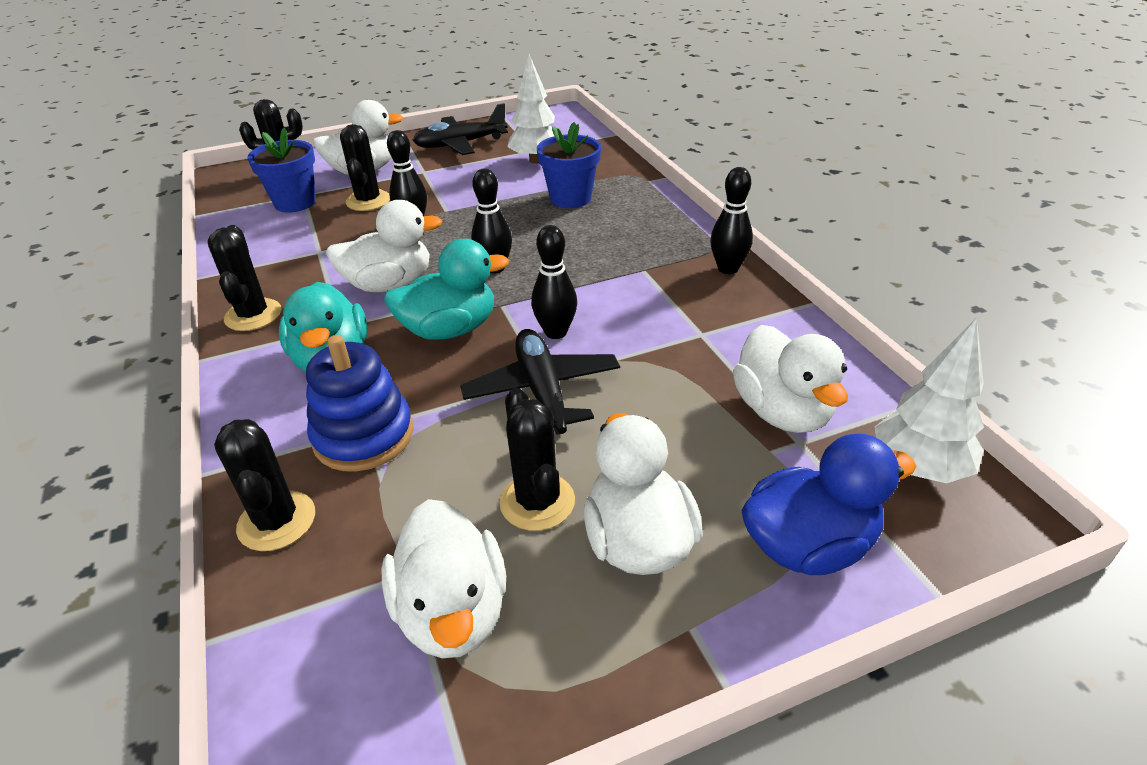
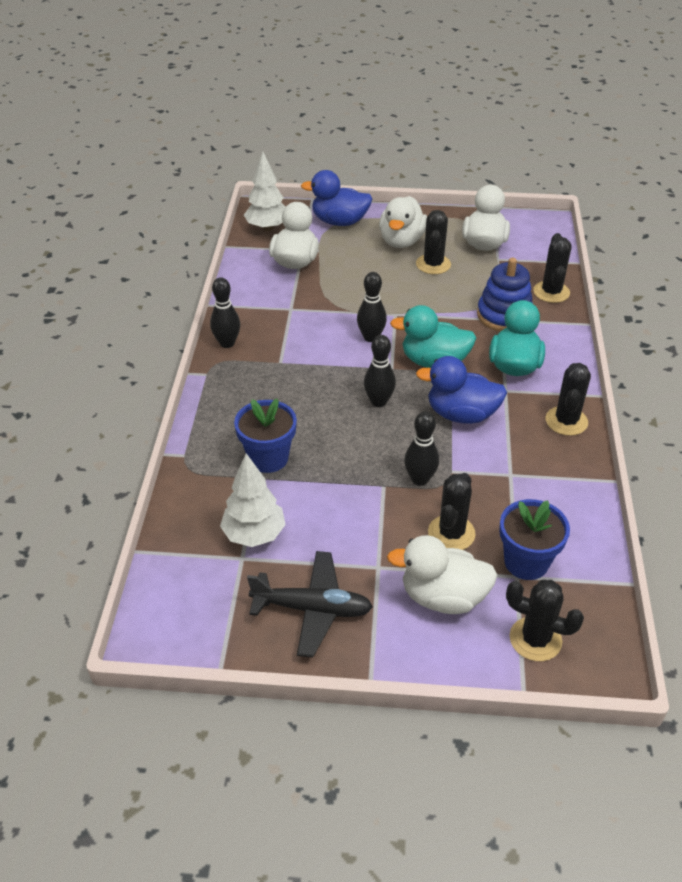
camera: 155 degrees left, 5 degrees up
(389, 284) = (461, 414): white duck -> blue duck
(542, 391) = (401, 307): black plane -> none

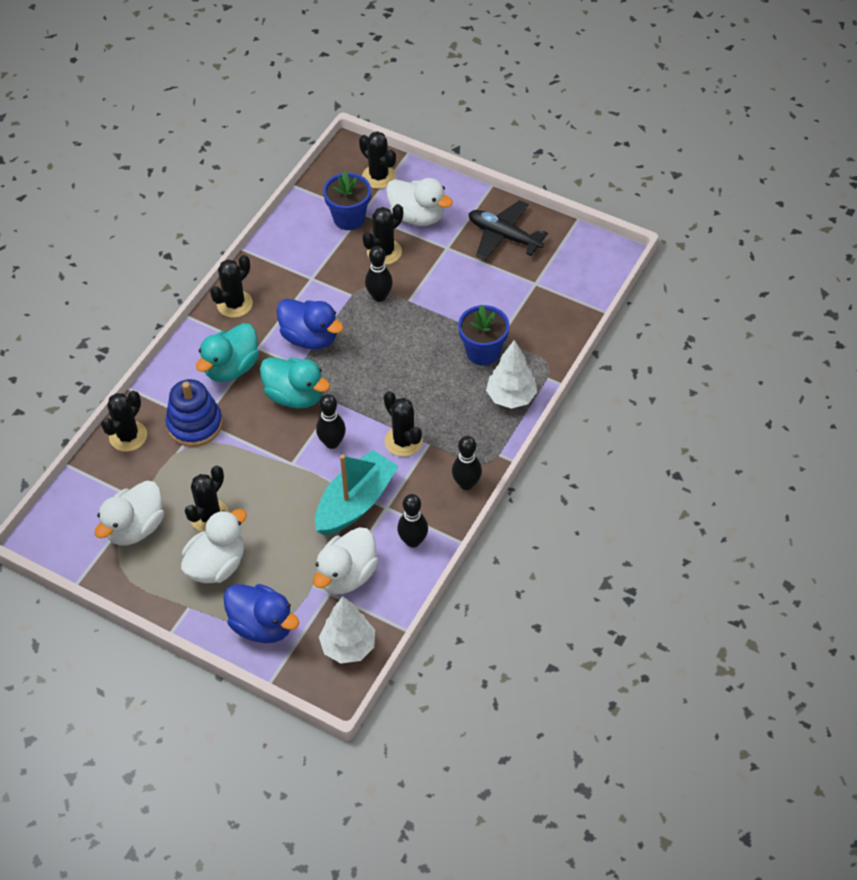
camera: 155 degrees left, 10 degrees up
(254, 534) = (520, 296): white tree -> white tree (511, 397)
(305, 357) = (403, 441): none -> black cactus
(319, 304) = (355, 502): none -> turquoise boat
(378, 402) = (367, 372): black bowling pin -> black bowling pin (413, 541)

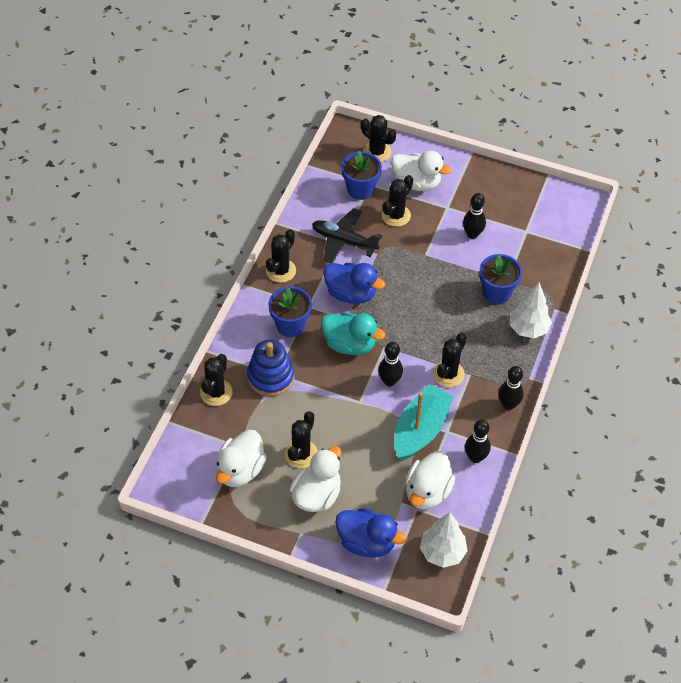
camera: 10 degrees left, 0 degrees up
(231, 368) = (290, 325): turquoise duck -> blue flower pot
(379, 296) = (400, 253): black bowling pin -> black bowling pin (472, 234)
(403, 441) = (448, 374): black cactus -> black cactus turned 75 degrees clockwise
(504, 236) = (491, 194): black plane -> black plane (344, 241)

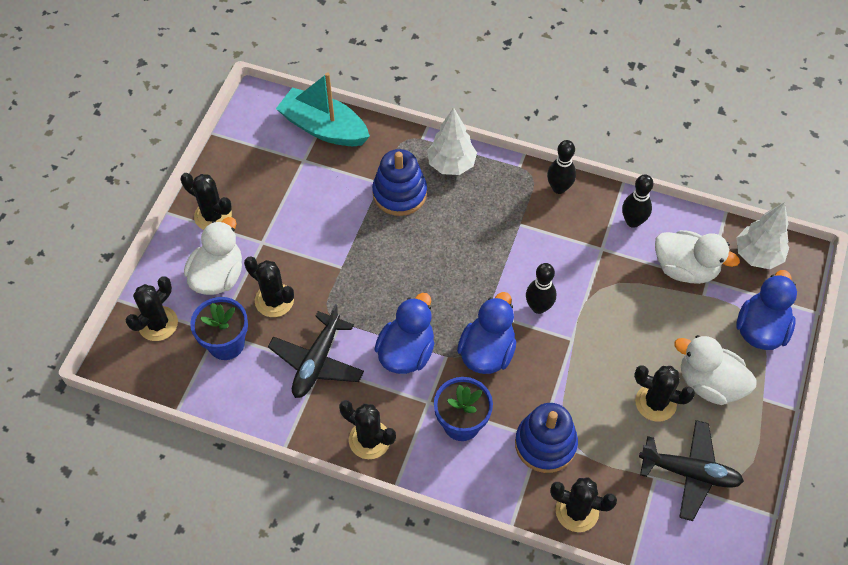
camera: 90 degrees left, 5 degrees up
(240, 470) = (689, 473): white duck -> black plane
(349, 344) = (487, 352): turquoise duck -> blue duck
(420, 430) = (603, 274): turquoise boat -> turquoise boat (323, 128)
(448, 374) = (522, 245): black cactus -> black cactus (213, 216)
(472, 234) = (308, 215): black bowling pin -> none
(496, 293) = (399, 193): blue flower pot -> blue stacking toy

